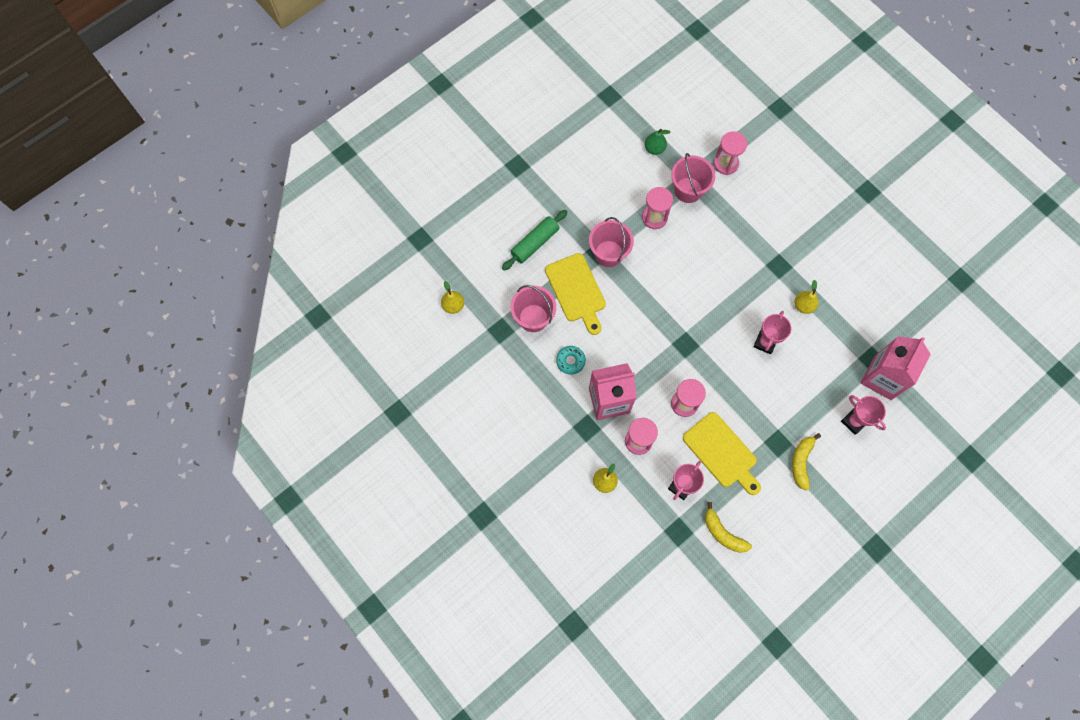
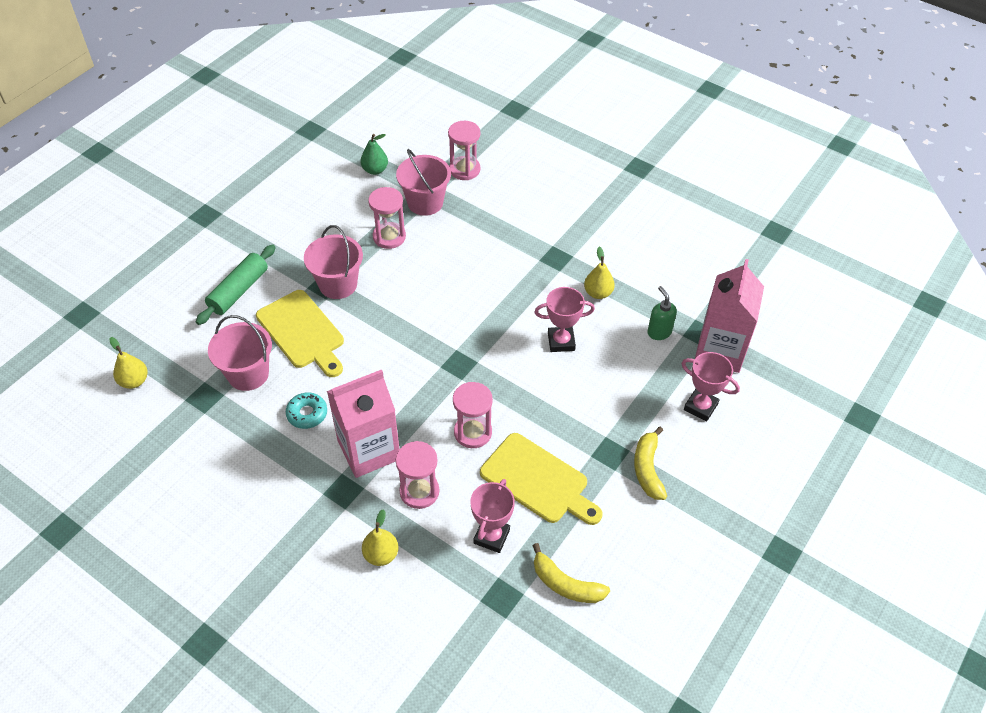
camera: 15 degrees left, 20 degrees down
(765, 342) = (561, 341): pink trophy -> pink trophy turned 75 degrees clockwise
(841, 351) = (659, 332): none -> green soap dispenser

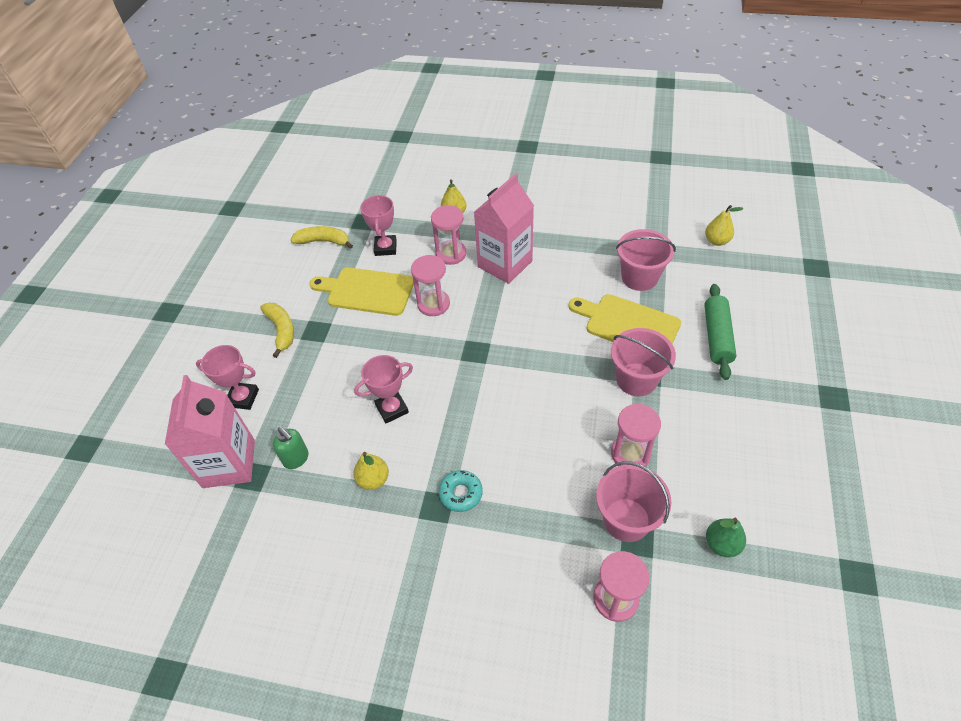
camera: 160 degrees right, 0 degrees up
(307, 414) = (569, 269): turquoise donut -> turquoise donut (461, 493)

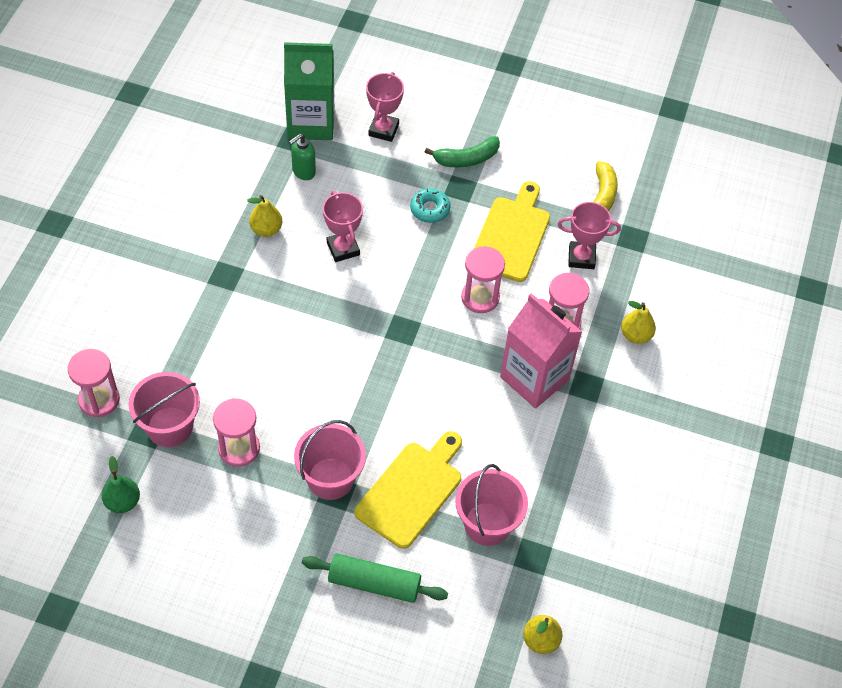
camera: 90 degrees right, 5 degrees up
(229, 463) = (311, 122): pink carton -> green carton
(281, 330) = (466, 159): yellow banana -> green banana
(461, 493) = (233, 296): turquoise donut -> turquoise donut (430, 209)

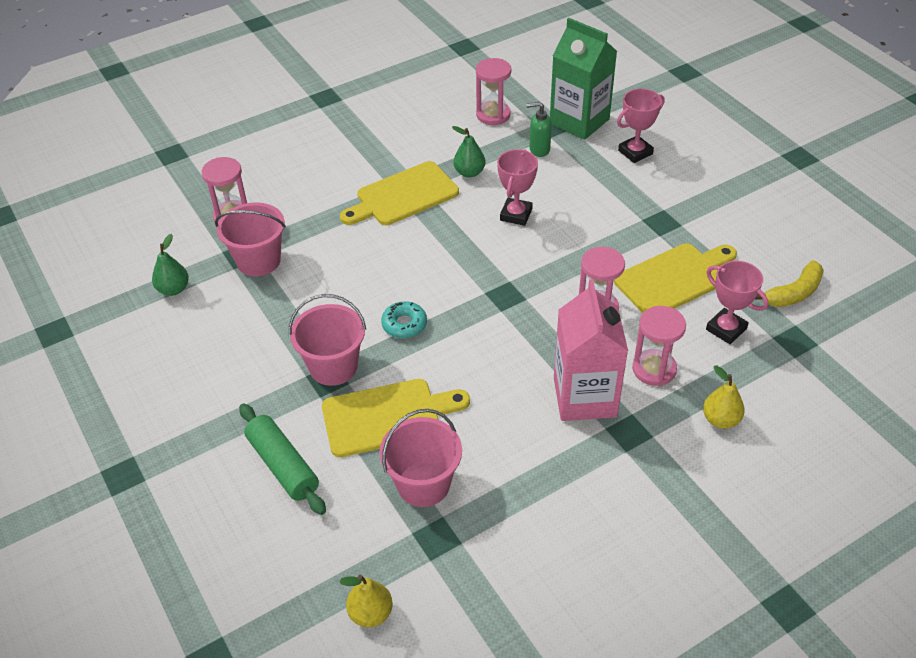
camera: 45 degrees right, 10 degrees down
(232, 286) = (403, 196): none -> yellow cutting board
(239, 448) = (290, 304): pink hourglass -> pink hourglass (493, 115)
(266, 229) = (469, 172): yellow pear -> green pear
(430, 209) = (618, 224): turquoise donut -> turquoise donut (404, 324)
(466, 159) = (689, 204): green banana -> none

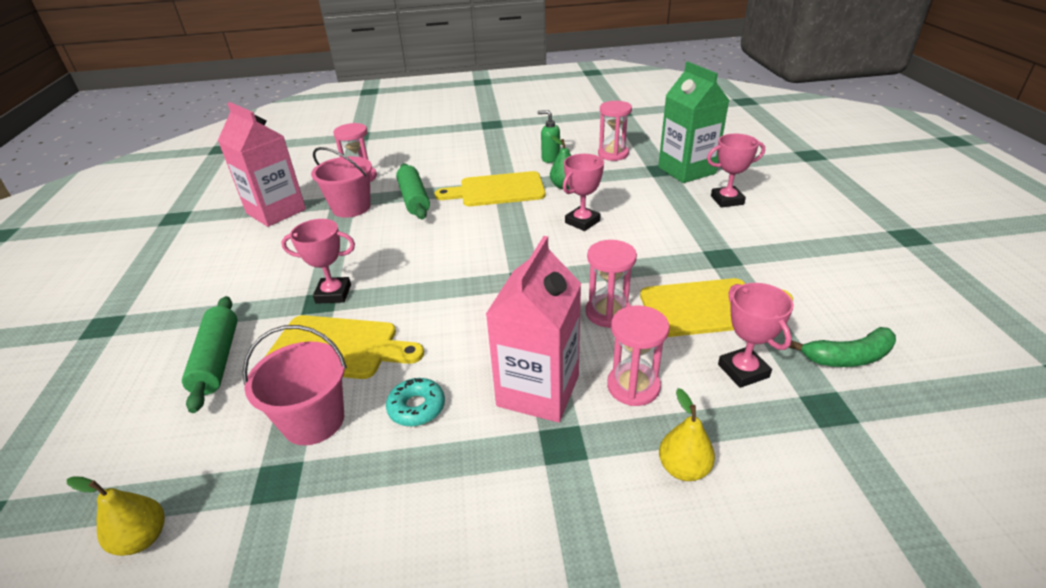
camera: 25 degrees right, 10 degrees down
(173, 289) = (276, 211): green pear -> pink carton
(321, 231) = (414, 199): none -> green rolling pin
(333, 366) = (333, 294): pink bucket -> pink trophy
(404, 324) = (419, 278): turquoise donut -> turquoise donut (417, 407)
(539, 149) = (636, 182): green soap dispenser -> green soap dispenser (550, 158)
(793, 293) = (848, 357): yellow banana -> green banana

